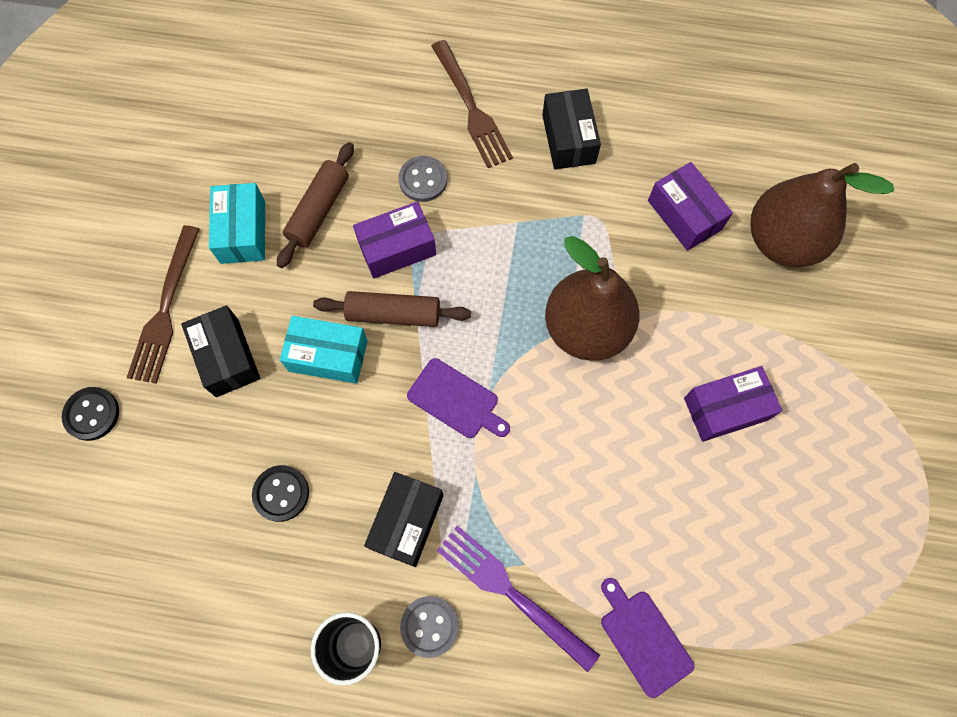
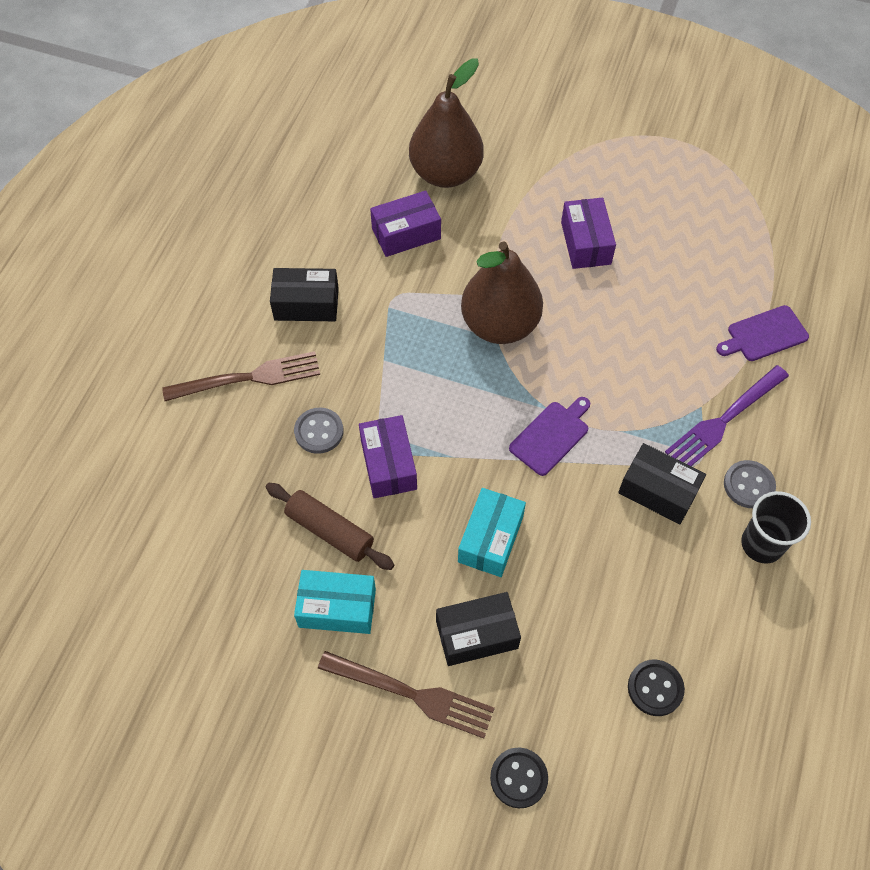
camera: 80 degrees left, 10 degrees down
(281, 493) = (622, 595): black button -> black button (655, 688)
(393, 314) = (457, 476): brown rolling pin -> none

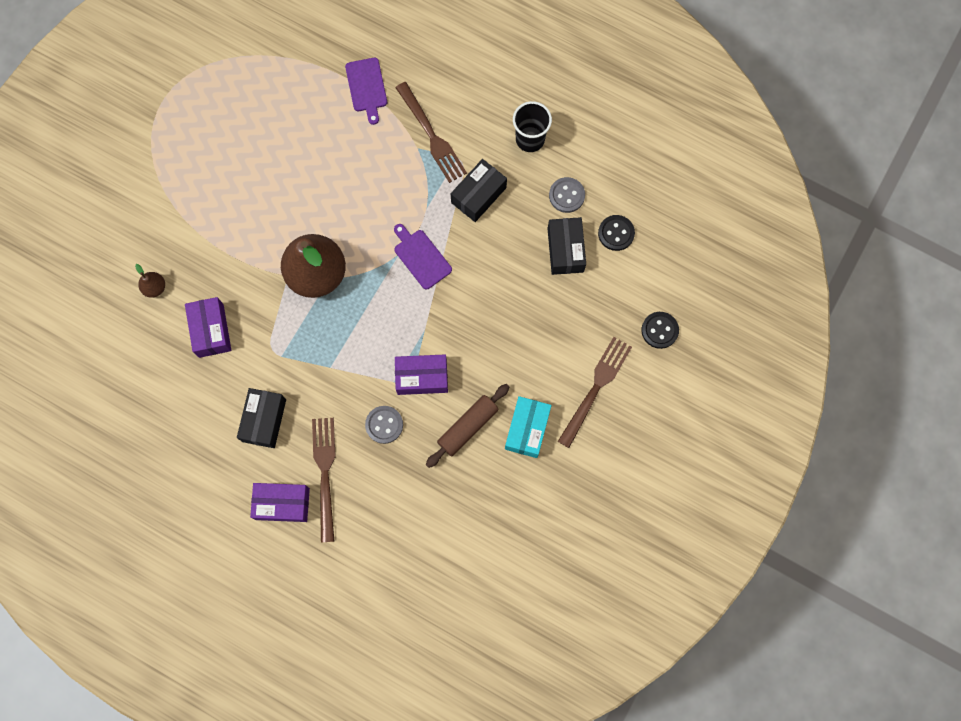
camera: 80 degrees left, 15 degrees up
(446, 173) = (155, 288): brown pear -> brown pear, size x0.41
(476, 634) = (562, 338): black box -> black box (565, 250)
(490, 539) = (494, 316): turquoise box -> none
(586, 243) = (253, 193): purple box -> purple box (282, 503)
(724, 420) = (432, 136): purple fork -> brown fork
(748, 485) = (485, 134): grey button -> grey button (566, 195)

